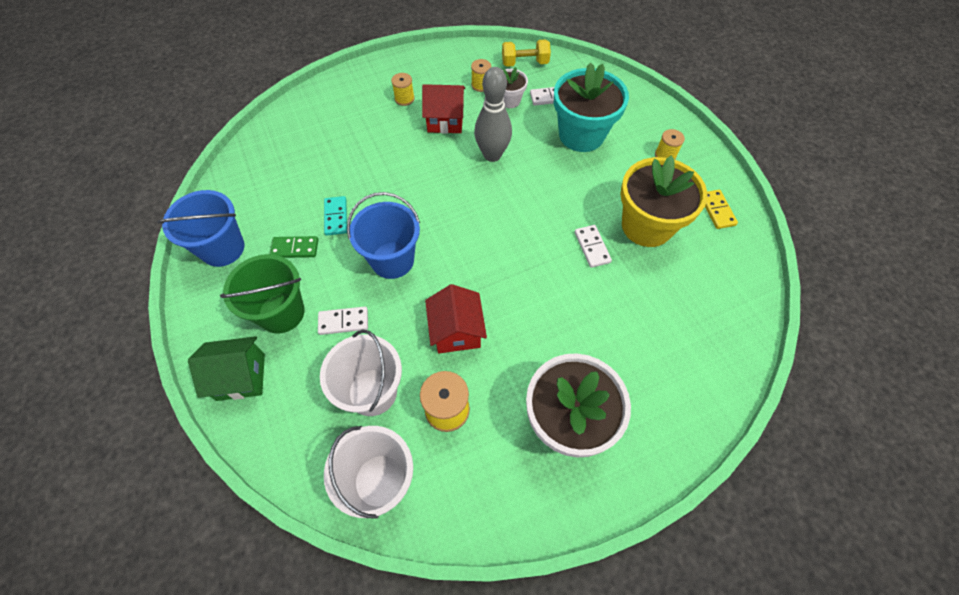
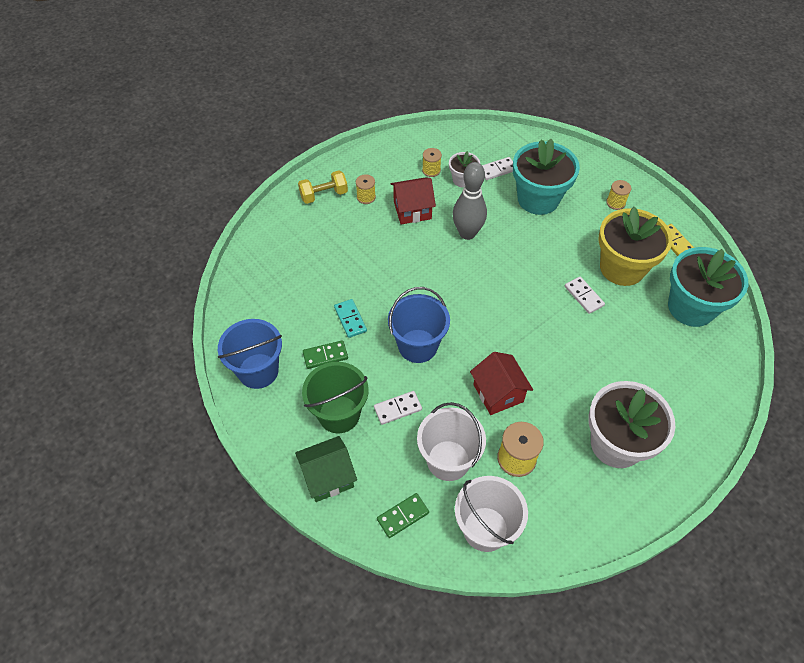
camera: 15 degrees left, 5 degrees down
(298, 441) = (402, 516): none -> green domino
(525, 63) = (462, 142): yellow dumbbell -> yellow dumbbell (324, 195)
(711, 287) = (691, 307): none -> turquoise flower pot

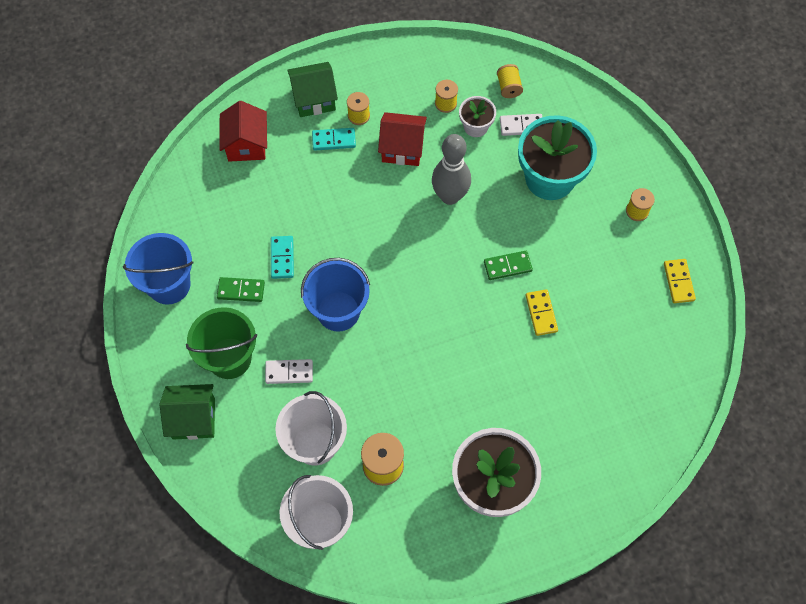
camera: 20 degrees right, 10 degrees up
(324, 195) = (314, 99): yellow dumbbell -> green house
(353, 220) = (334, 140): none -> turquoise domino
(402, 516) = (248, 482): green domino -> green domino (507, 266)
(474, 147) = (508, 87): none -> yellow spool
(498, 393) = (397, 391): red house -> red house (246, 144)
(584, 296) = (541, 313): white domino -> yellow domino
(622, 268) = (601, 294): yellow flower pot -> none
(691, 307) = (653, 366): turquoise flower pot -> none

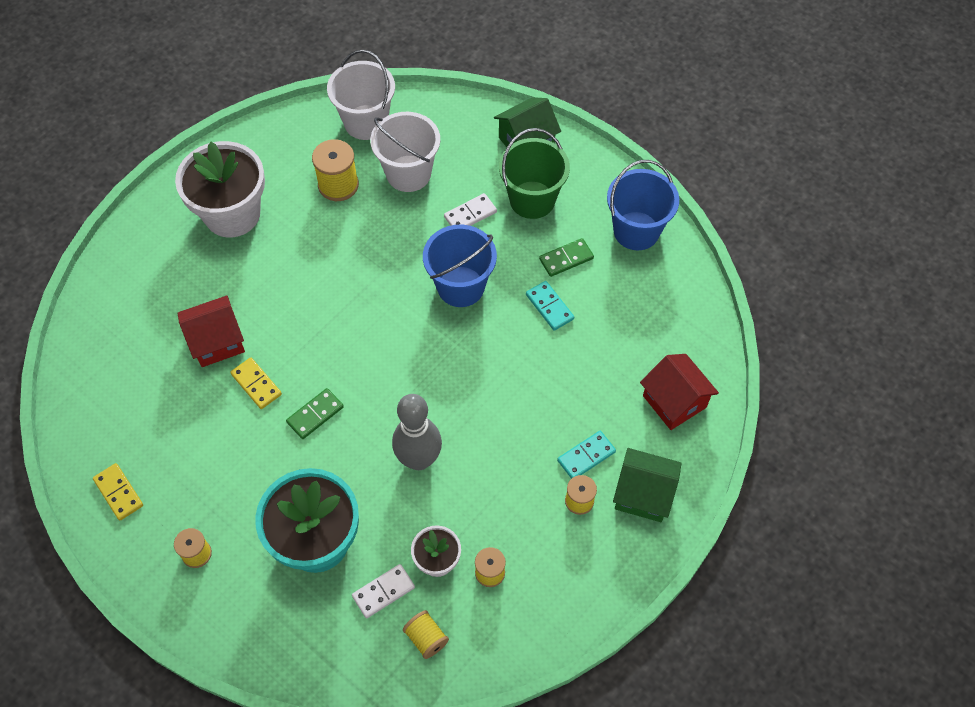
camera: 150 degrees right, 5 degrees down
(314, 99) = (643, 494): green house -> green house turned 60 degrees clockwise
(402, 148) = (505, 488): red house -> red house (217, 341)

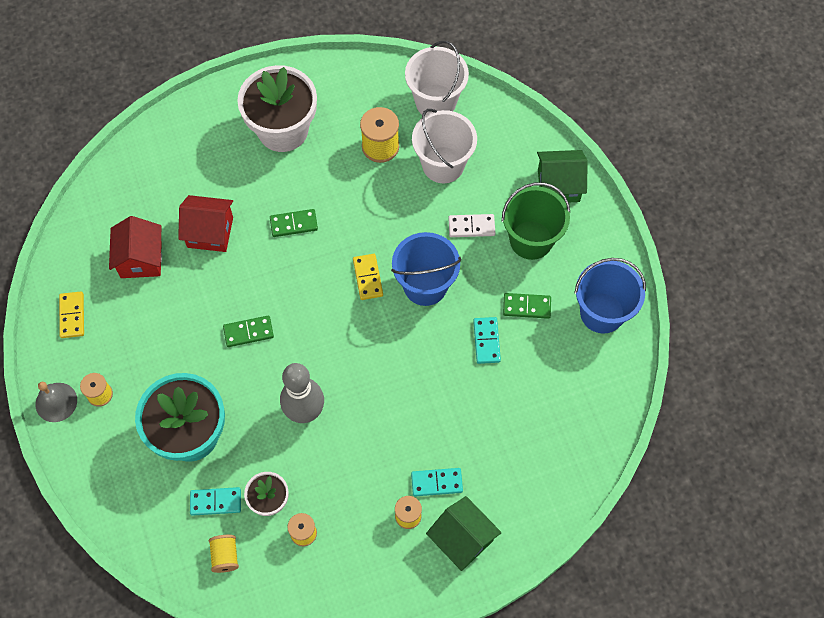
camera: 30 degrees right, 5 degrees up
(153, 586) = (56, 402): none -> grey bell
(256, 384) = (219, 283): yellow domino -> yellow domino (367, 278)
(297, 293) = (294, 224): none -> green domino
(383, 591) = (216, 502): white domino -> turquoise domino
(674, 401) = (538, 477): red house -> red house (141, 259)

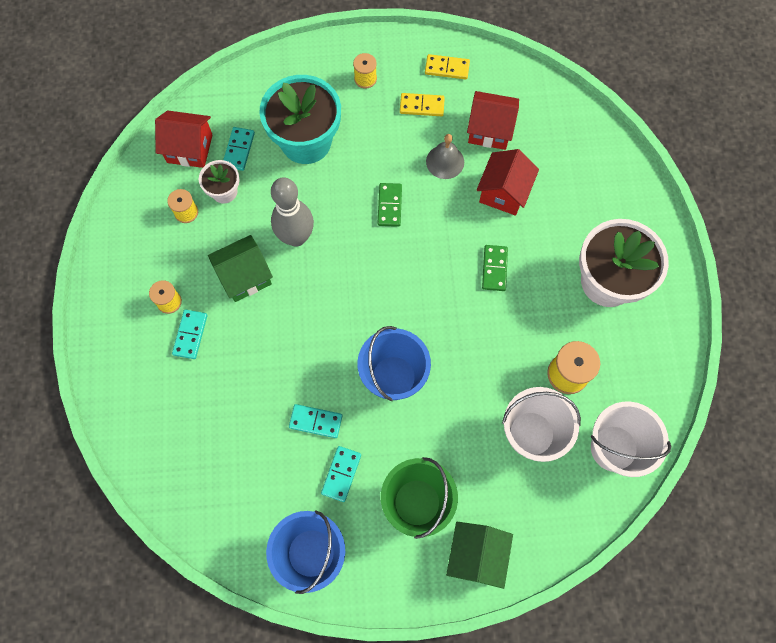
camera: 105 degrees right, 5 degrees up
(56, 402) = (368, 46): grey bell -> grey bell (445, 161)
(225, 556) = (189, 148): yellow spool -> red house
(367, 278) = (417, 324): yellow domino -> yellow domino (422, 106)
(462, 539) = (130, 343): green house -> green house (245, 276)
(471, 226) = (448, 443): white domino -> none
(526, 306) = (341, 474): green domino -> turquoise domino

